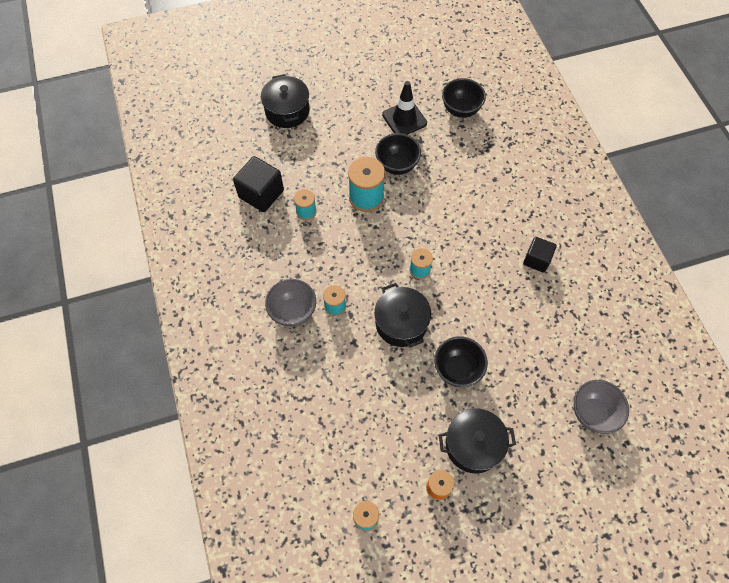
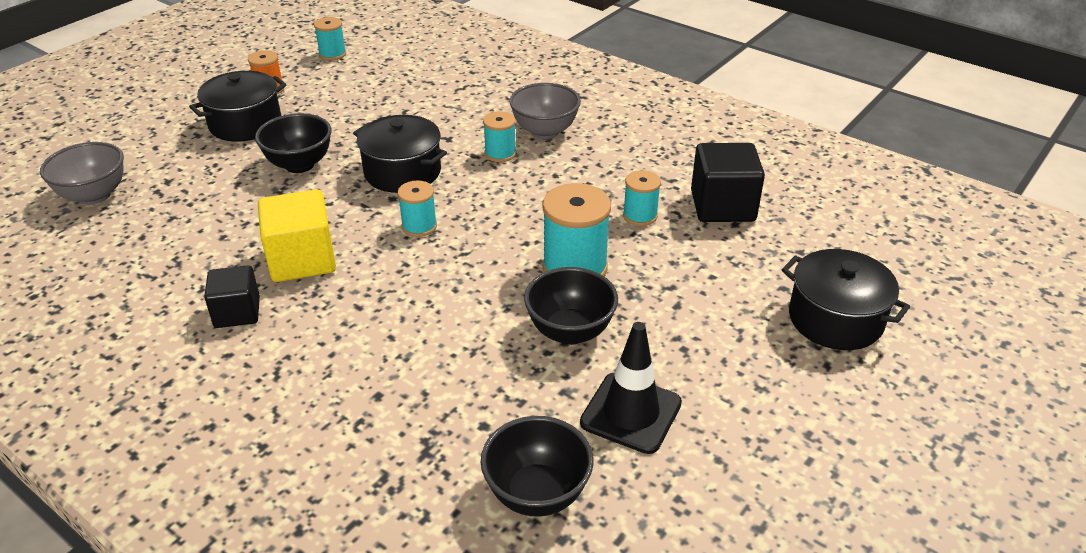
camera: 145 degrees right, 25 degrees down
(491, 279) = (302, 260): none -> yellow cube

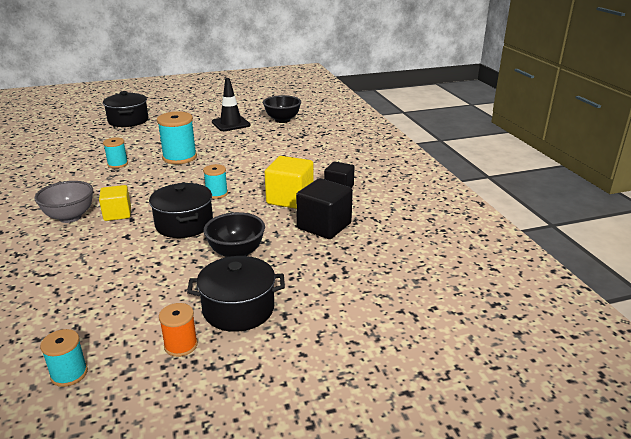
camera: 145 degrees left, 10 degrees down
(94, 196) = (391, 284): grey bowl -> none
(500, 154) = (117, 214): turquoise spool -> yellow cube
(570, 331) = (215, 143): black bowl -> none
(722, 206) = (80, 156): black cube -> black cube (324, 226)

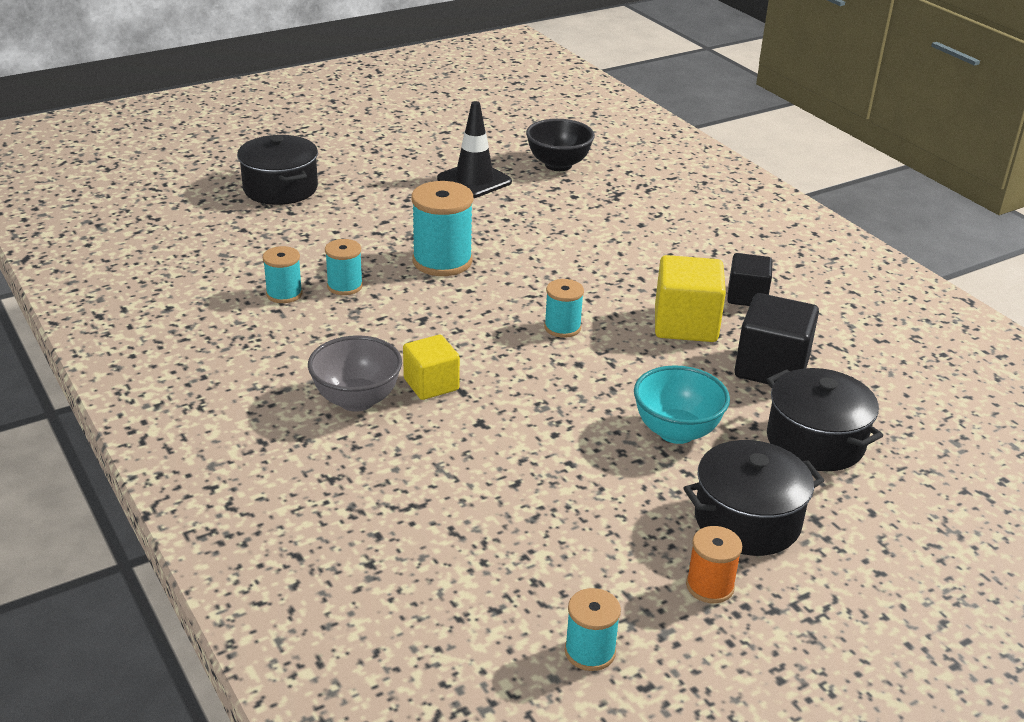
camera: 15 degrees left, 5 degrees up
(83, 165) = (284, 294): none -> turquoise spool
(184, 224) = (555, 390): black pot -> black pot (815, 441)
(236, 253) = (676, 432): black bowl -> turquoise bowl

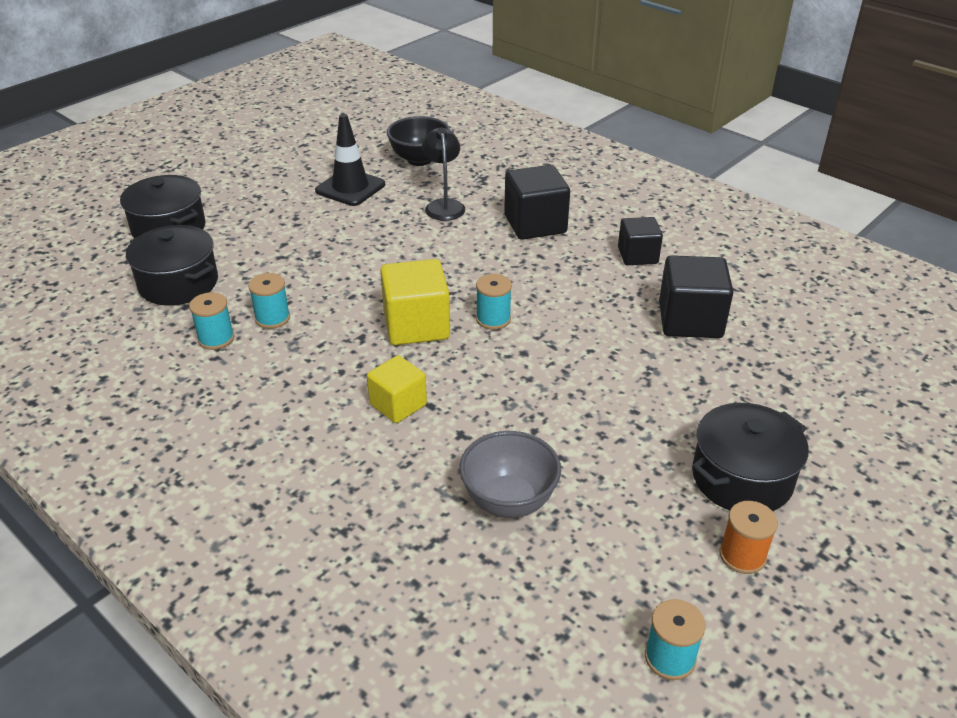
camera: 15 degrees left, 5 degrees up
(356, 400) = (333, 438): grey bowl -> grey bowl (509, 501)
(442, 261) = (355, 274): turquoise spool -> none
(563, 213) = (444, 205): none -> black lamp
(651, 247) = (535, 224): none -> black cube
(676, 432) = (640, 402): turquoise bowl -> none
(685, 324) = (599, 293): yellow cube -> yellow cube (416, 326)
(815, 441) = (760, 384): black pot -> black pot (178, 283)

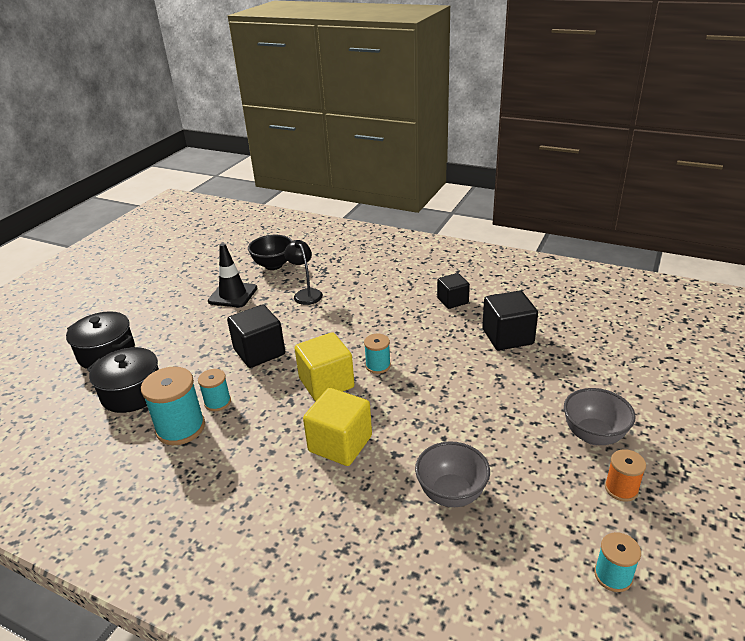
camera: 15 degrees left, 5 degrees down
(216, 338) = (180, 428): turquoise spool -> turquoise spool, size x1.75
(398, 404) = (340, 444): yellow cube -> yellow cube, size x1.55
(535, 224) = (375, 294): black cube -> black cube (259, 352)
(742, 478) = (593, 435): black pot -> grey bowl

